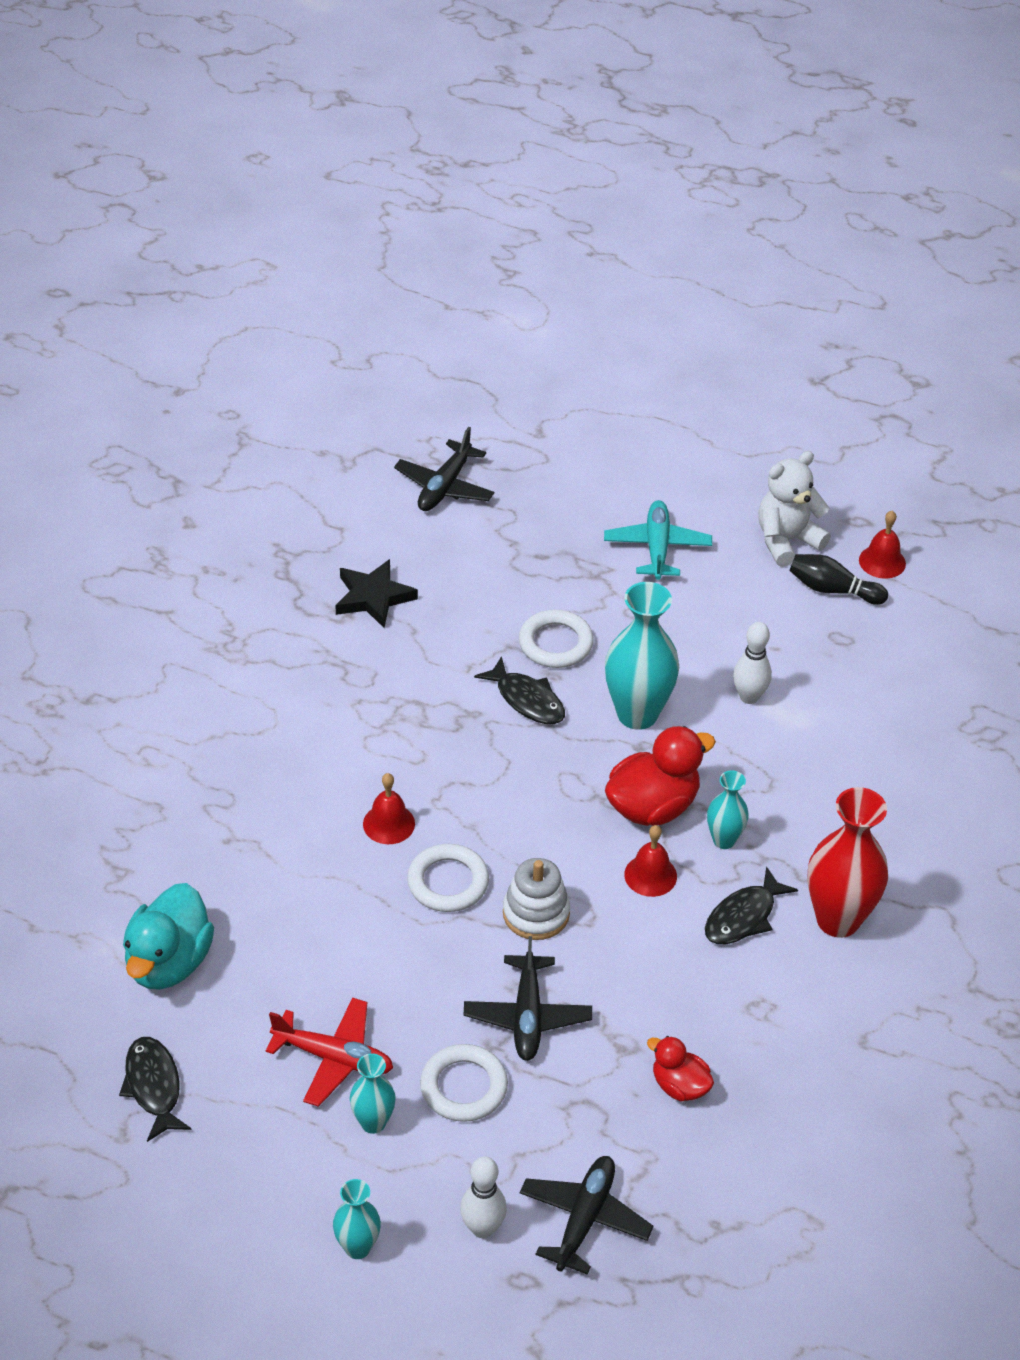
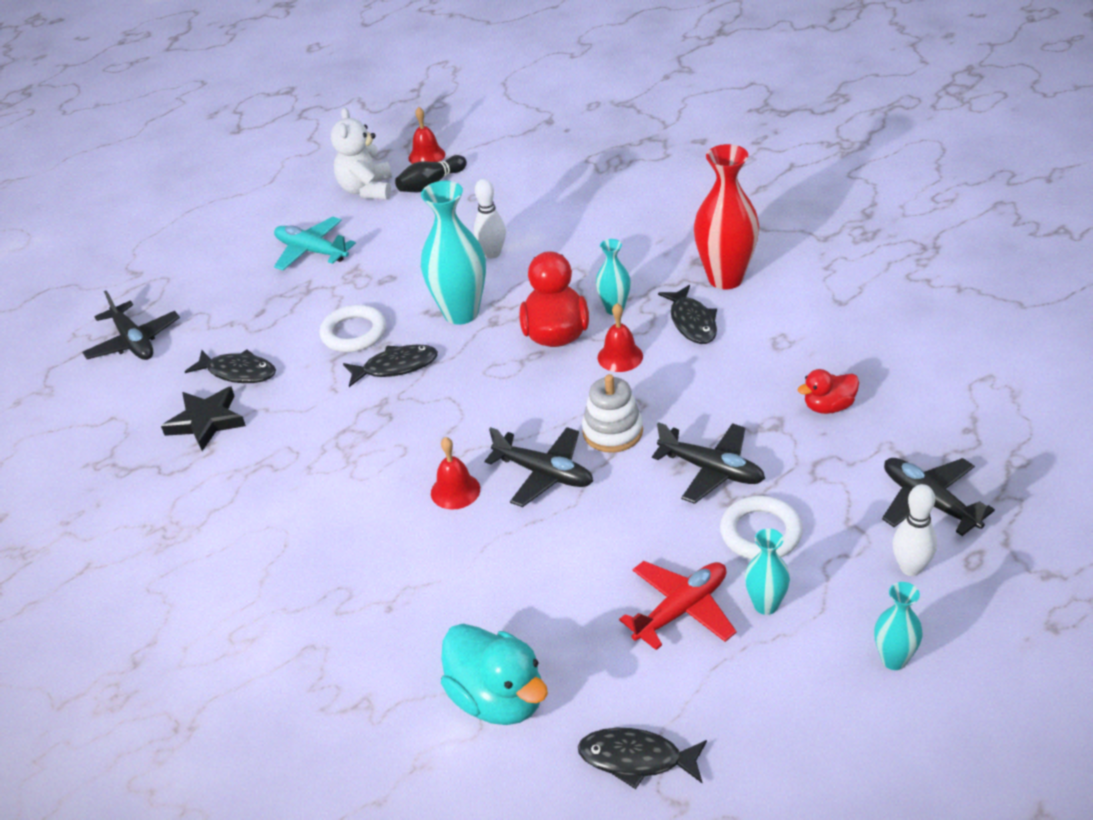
camera: 55 degrees left, 5 degrees down
(448, 882) = (544, 474): white ring -> black plane
(449, 585) = (238, 372): none -> black fish

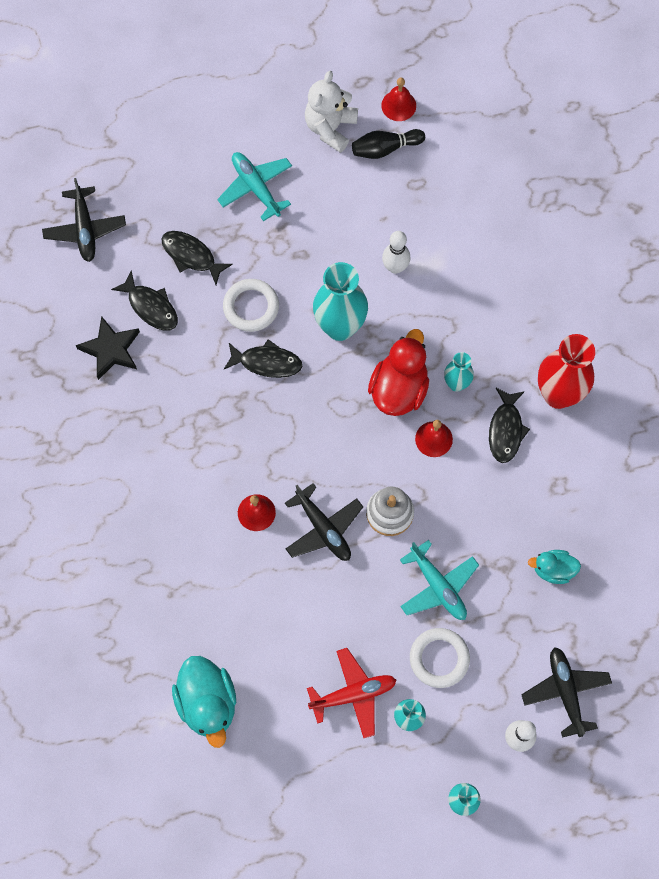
camera: 20 degrees right, 30 degrees up
(636, 759) = (268, 789): black fish -> black fish (191, 256)
(712, 470) = (438, 586): black plane -> turquoise plane
(828, 406) = (553, 569): red duck -> turquoise duck

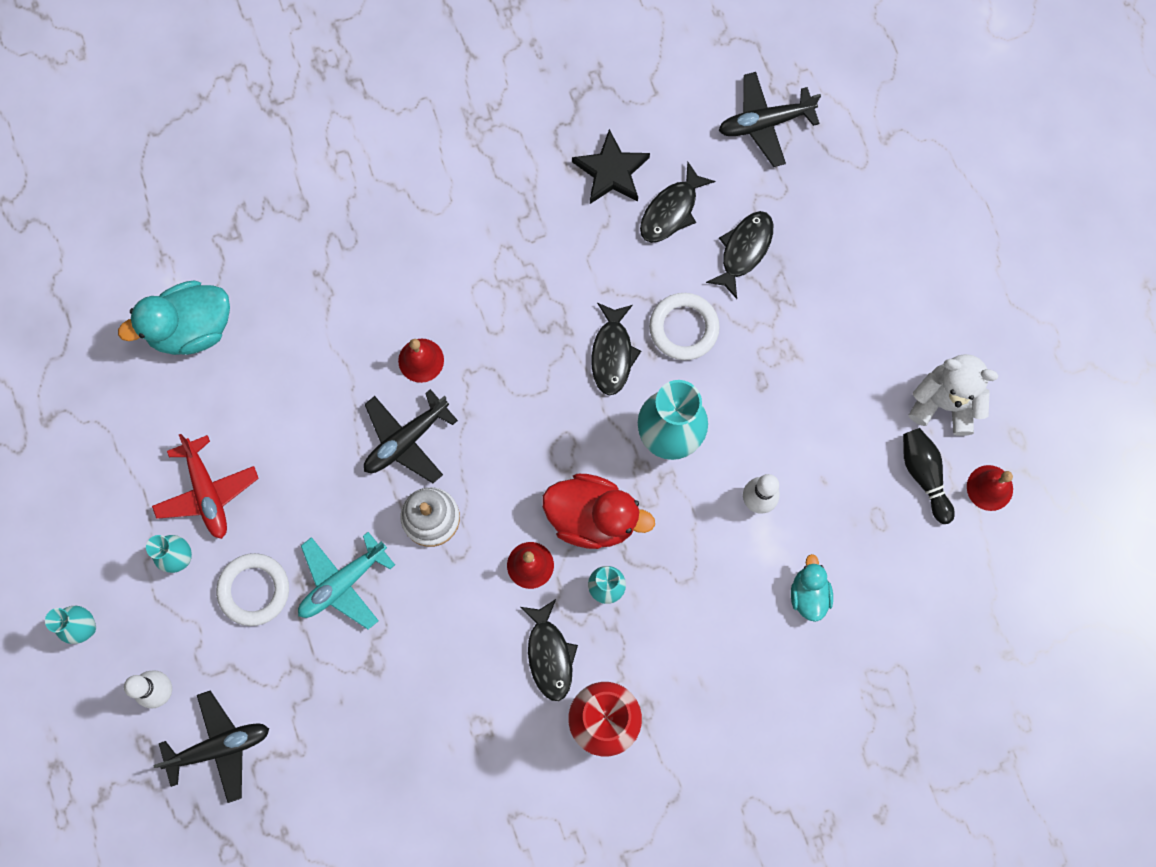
camera: 85 degrees right, 5 degrees up
(256, 187) = (846, 318): turquoise plane -> none
(505, 430) = (549, 655): black fish -> black fish turned 105 degrees counterclockwise
(553, 569) = (371, 724): turquoise duck -> turquoise duck (808, 594)

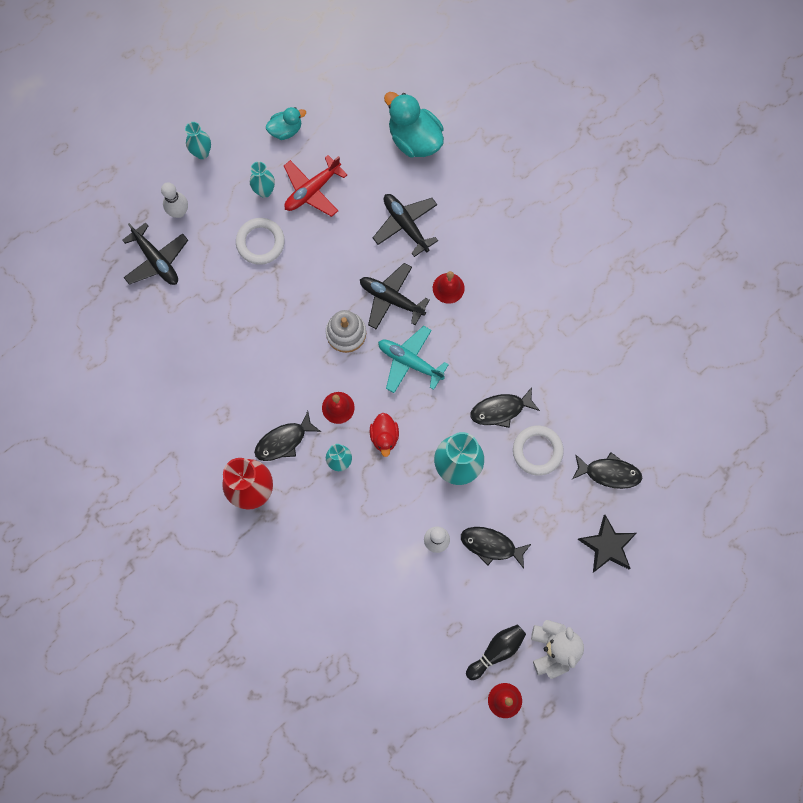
camera: 70 degrees right, 0 degrees up
(343, 583) = (284, 294): turquoise plane -> turquoise plane (410, 362)
(593, 517) = (384, 436): red duck -> red duck, size x0.57
(611, 172) = (629, 363): black star -> black star (607, 546)
(671, 210) = (618, 413): black fish -> black fish (491, 545)
(765, 123) = (709, 455): black plane -> black plane (405, 225)
(808, 594) = (384, 598): turquoise duck -> turquoise duck (286, 129)

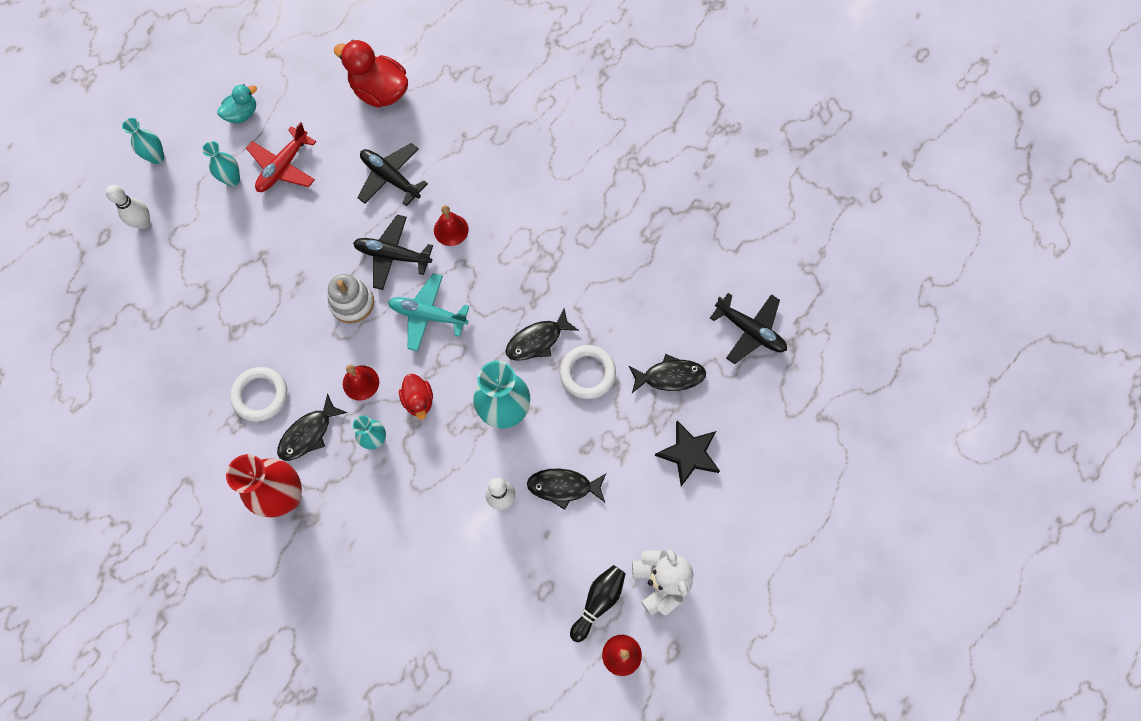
camera: 15 degrees left, 5 degrees down
(156, 260) = (128, 278): black plane -> black plane (750, 330)
(260, 242) = (239, 232): white ring -> white ring (260, 395)
(414, 138) = (380, 91): turquoise duck -> red duck

